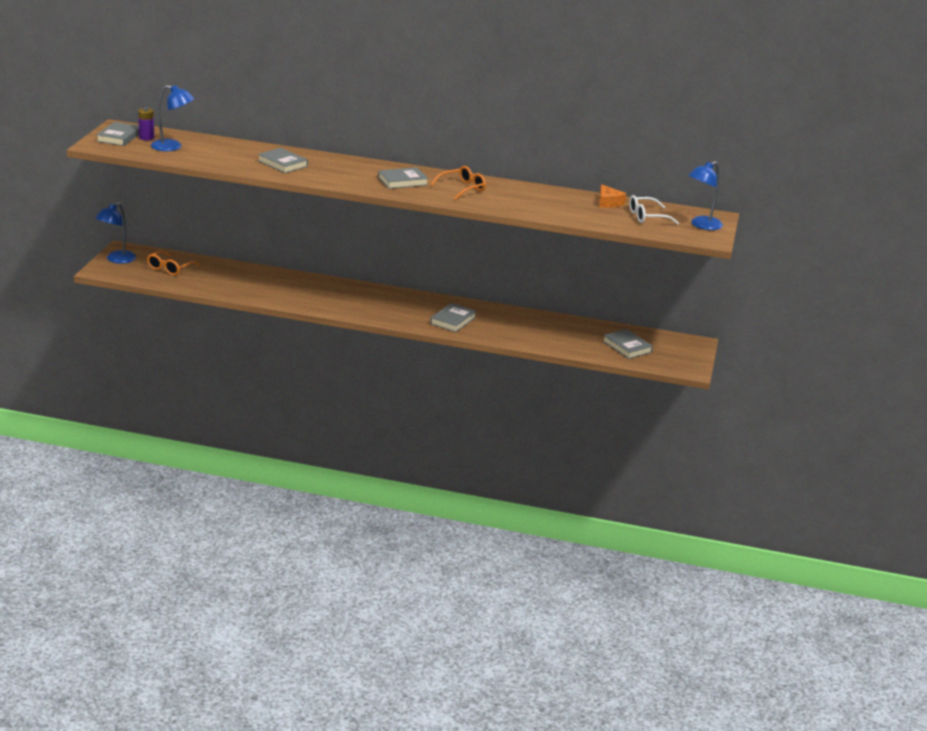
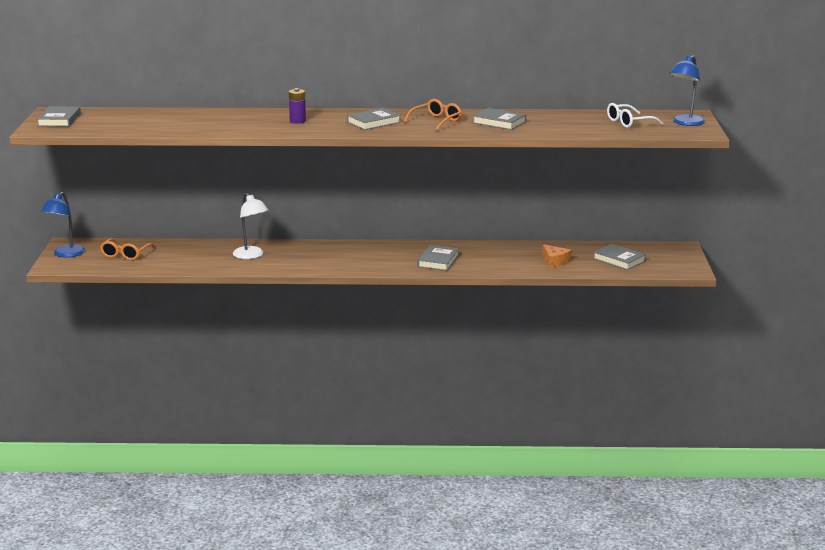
camera: 10 degrees left, 5 degrees down
(146, 138) = (88, 117): purple battery -> purple battery (297, 121)
(172, 147) = (121, 122): blue lamp -> none
(282, 163) = (243, 122): grey book -> grey book (499, 122)
(283, 287) = (251, 255): none -> white lamp
(608, 203) = (584, 116): orange cheese -> orange cheese (554, 261)

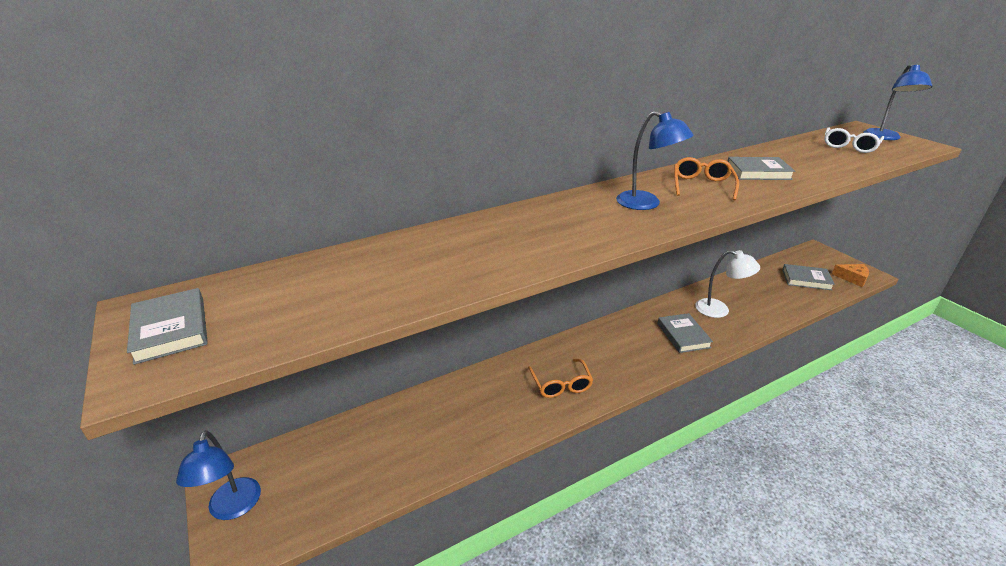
camera: 30 degrees left, 10 degrees up
(125, 254) = (329, 469): orange glasses -> orange glasses (561, 384)
(251, 255) = (494, 402): white lamp -> white lamp (719, 310)
(297, 121) = (559, 225): purple battery -> none
(373, 122) = (646, 204): grey book -> blue lamp
(554, 261) = (769, 299): orange cheese -> orange cheese (852, 278)

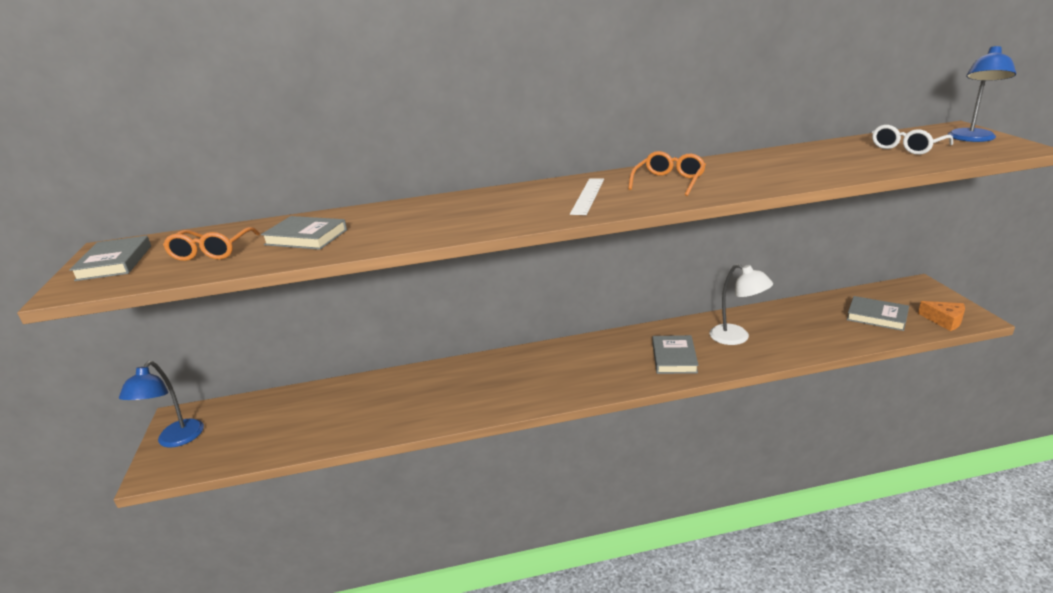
camera: 20 degrees right, 5 degrees down
(561, 384) = (509, 386): orange glasses -> orange glasses (211, 252)
(646, 204) = (588, 196): blue lamp -> white ruler
(758, 172) = (751, 171): grey book -> grey book (306, 237)

